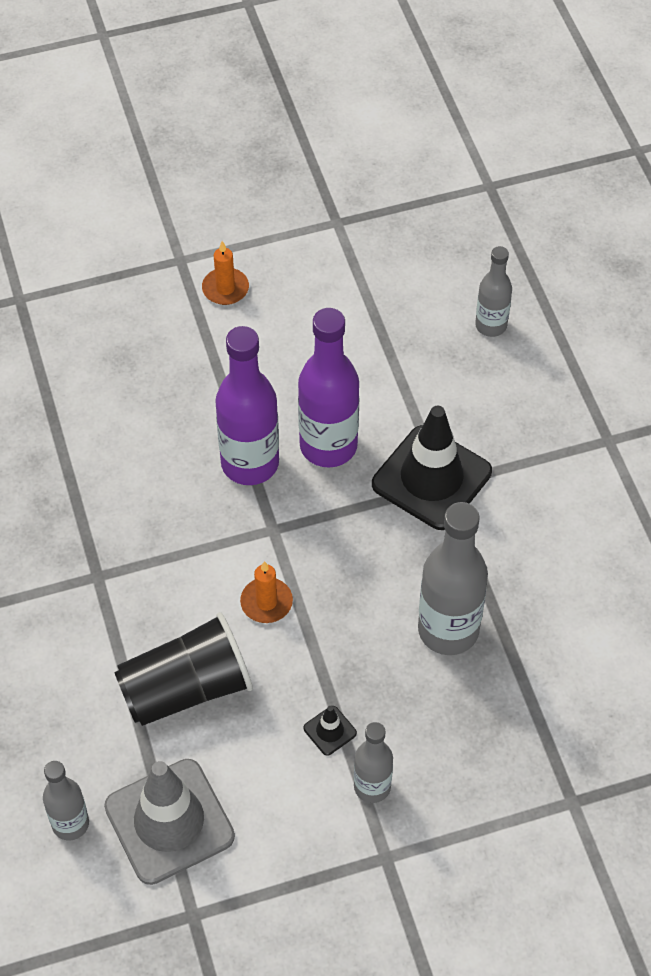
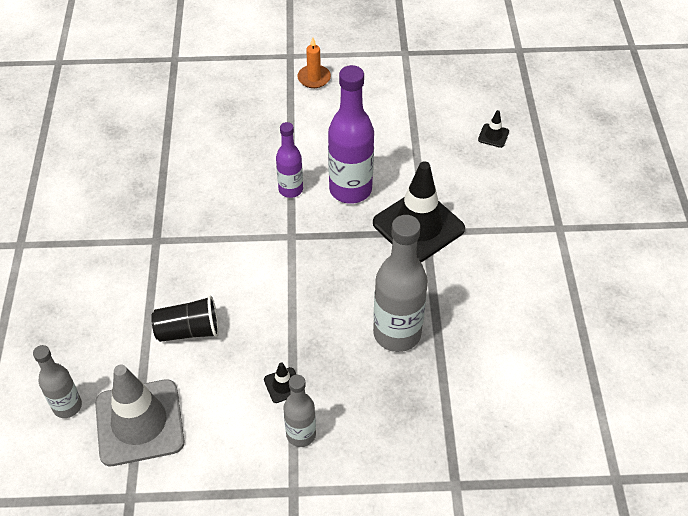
camera: 15 degrees right, 5 degrees down
(186, 689) = (188, 330): black cup -> black cup, size x0.65
(250, 463) = (290, 189): purple bottle -> purple bottle, size x0.58
(266, 602) = (269, 284): orange candle -> none
(491, 325) = (493, 136): grey bottle -> black traffic cone

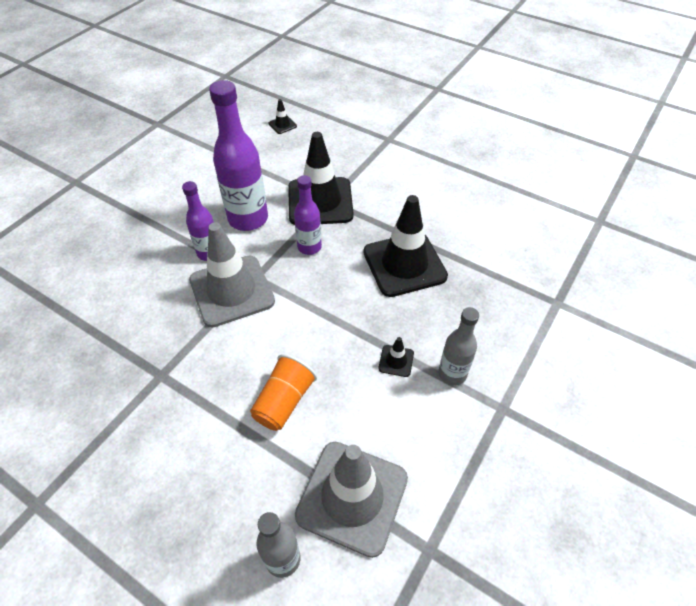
camera: 55 degrees left, 0 degrees up
(188, 330) = (284, 401): black cup -> orange cup
(265, 230) = (232, 291): none -> grey traffic cone
(314, 78) = (116, 181): orange candle -> none
(356, 252) = (309, 247): none -> purple bottle
(397, 333) = (404, 264): grey bottle -> black traffic cone

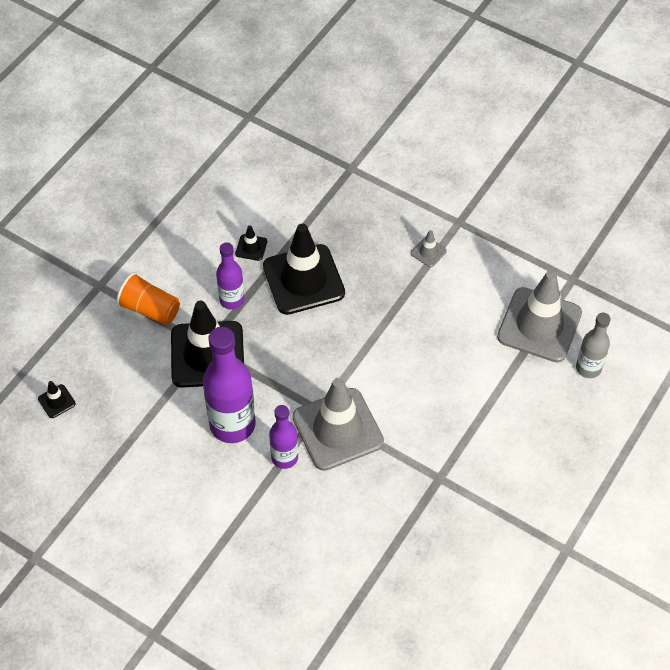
camera: 90 degrees left, 5 degrees up
(284, 401) = (461, 375): orange cup -> orange cup (150, 309)
(309, 247) = (278, 362): purple bottle -> purple bottle (232, 300)
(396, 361) = (417, 291): black traffic cone -> black traffic cone (251, 247)
(452, 374) = (428, 252): grey bottle -> grey traffic cone

